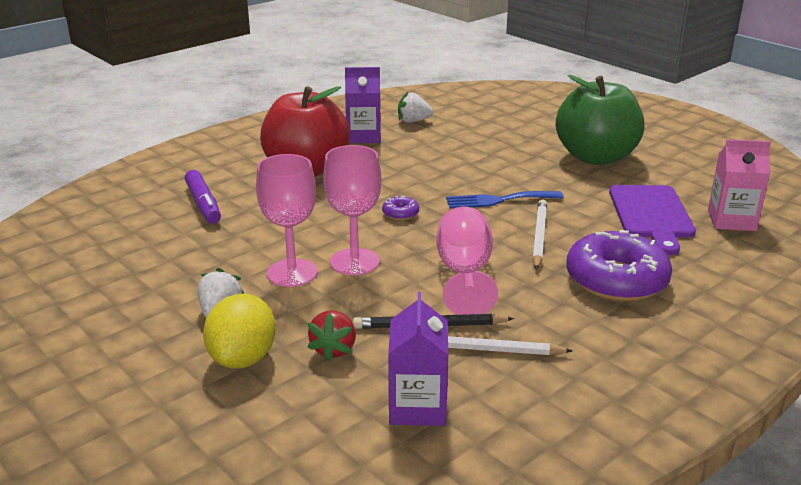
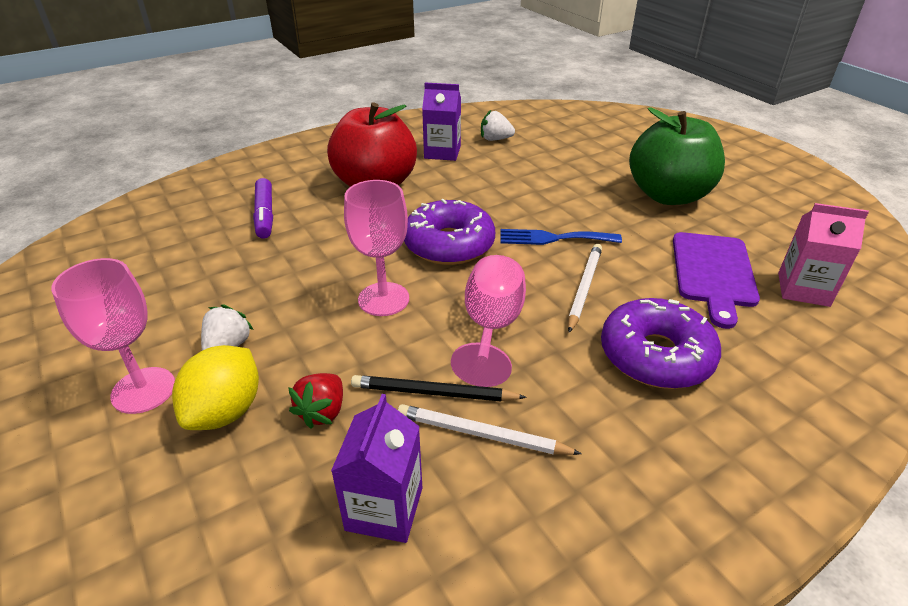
camera: 10 degrees right, 10 degrees up
(292, 273) = (316, 306): pink goblet -> pink goblet (143, 390)
(400, 213) = (449, 244): purple donut -> purple donut, size x2.42

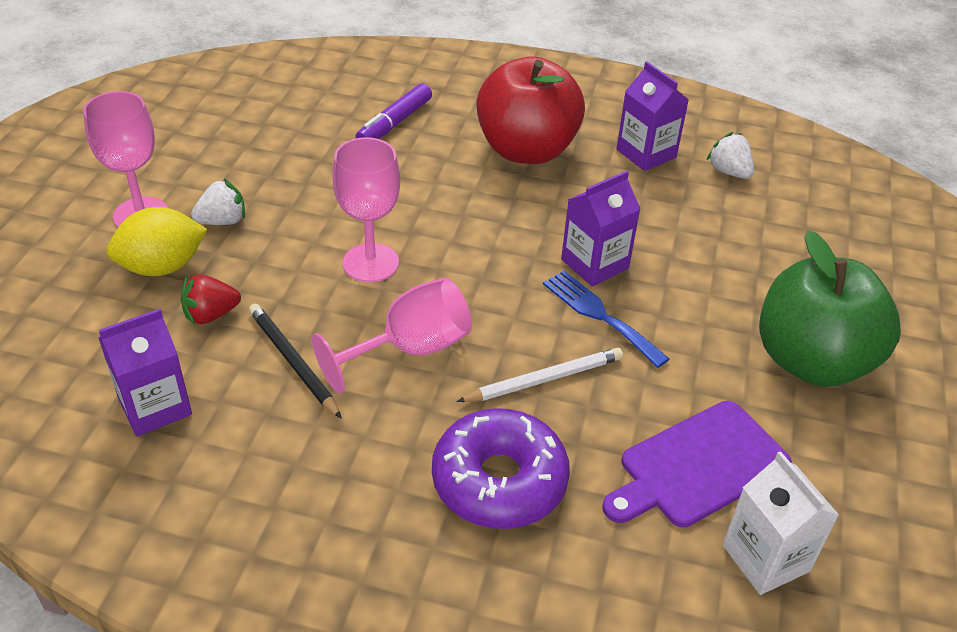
camera: 45 degrees right, 5 degrees up
(449, 244) = (496, 253): purple donut -> none
(482, 434) = (277, 417): white pencil -> none
(508, 216) = (594, 264): none -> purple carton
(803, 289) = (766, 558): pink carton -> white carton

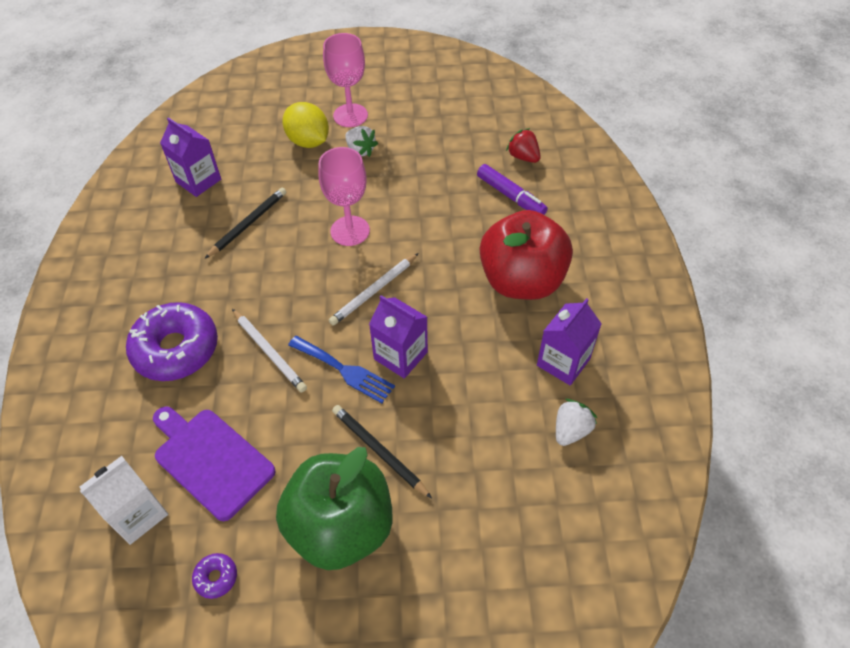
camera: 75 degrees right, 10 degrees up
(211, 315) = (275, 176): red strawberry -> red strawberry (523, 157)
(394, 123) = (511, 196): purple marker -> purple marker turned 150 degrees counterclockwise
(410, 349) = (275, 274): pink goblet -> none
(486, 263) = (374, 291): none -> white pencil
(599, 315) = (344, 370): blue fork -> blue fork turned 90 degrees clockwise
(721, 310) = (379, 451): none -> black pencil
(864, 484) = (216, 577): none -> purple donut

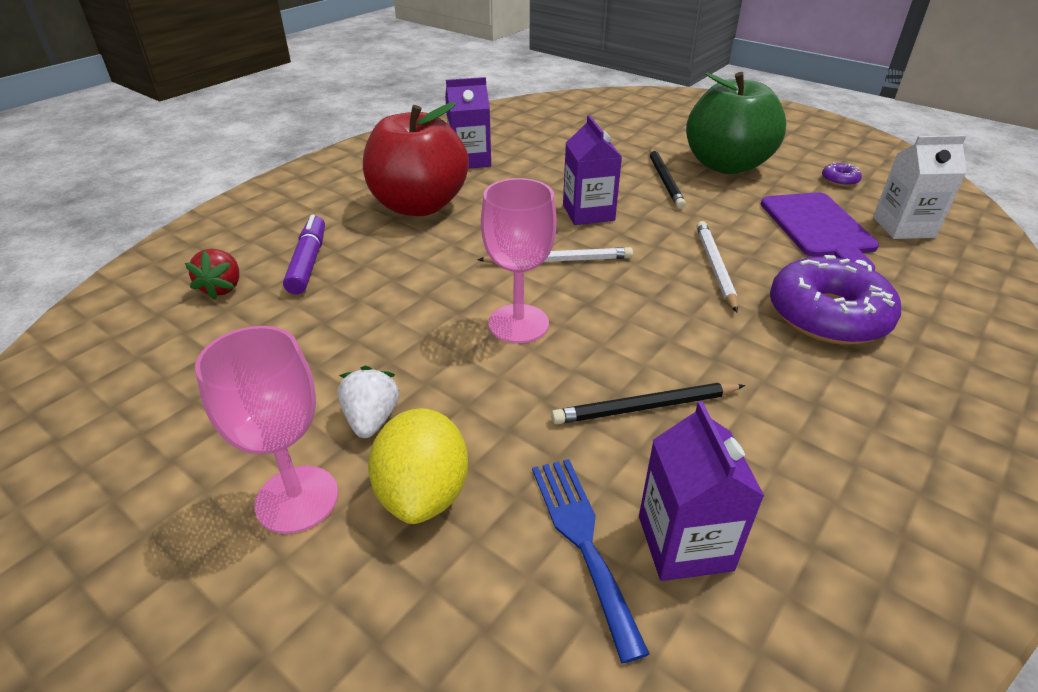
camera: 140 degrees left, 15 degrees down
(344, 370) = (649, 225): blue fork -> blue fork (583, 540)
(571, 430) = (517, 139): white strawberry -> none

